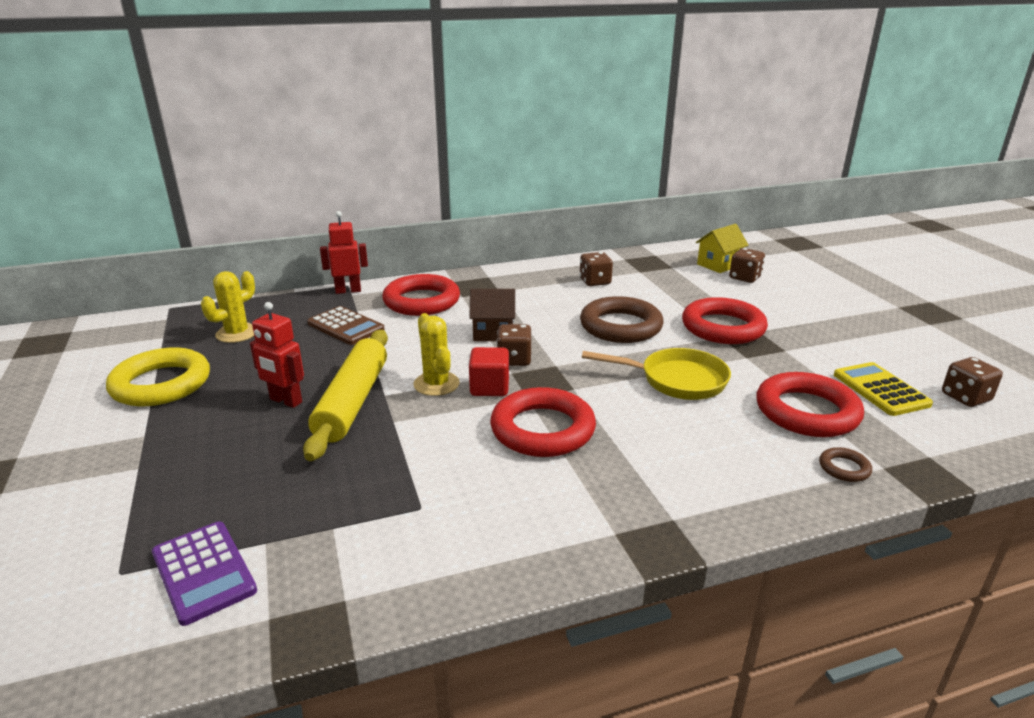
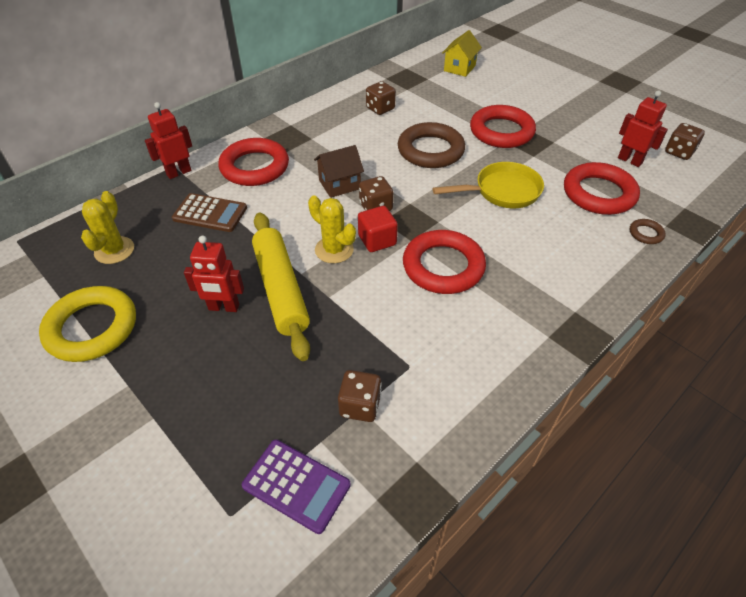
camera: 25 degrees left, 20 degrees up
(744, 278) = (486, 77): brown dice -> brown dice (360, 406)
(880, 390) = (630, 160): yellow calculator -> red robot

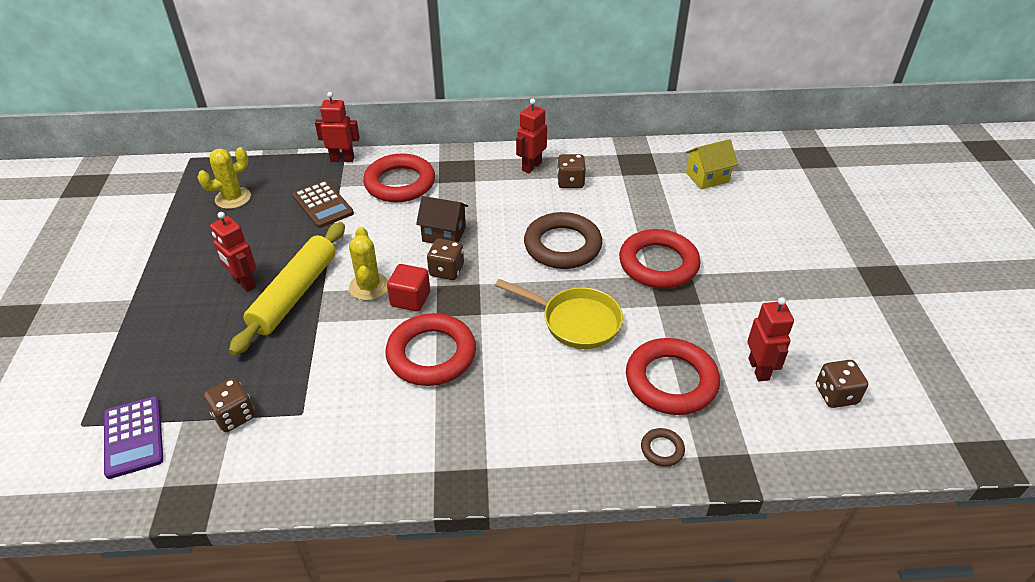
camera: 40 degrees right, 5 degrees down
(92, 328) = (158, 246): yellow ring -> none
(339, 110) = (531, 166): none -> red robot

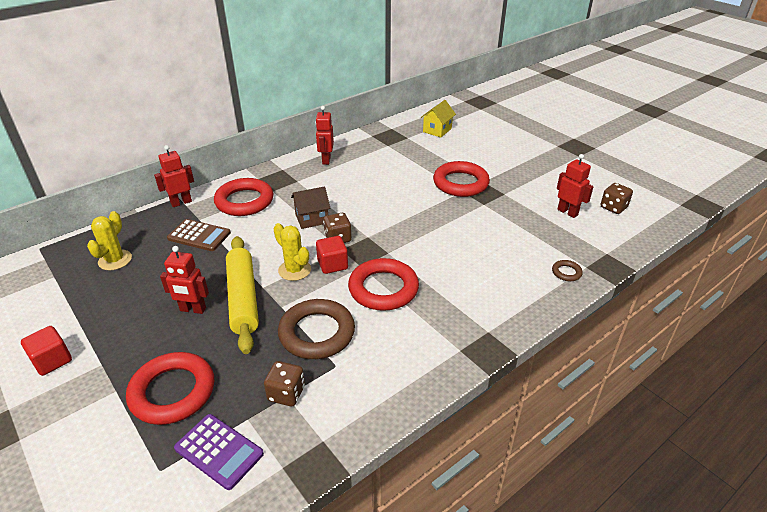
camera: 35 degrees left, 5 degrees down
(103, 276) = (52, 360): none -> red cube
(562, 246) = (395, 195): brown ring -> brown ring (317, 333)
(570, 182) = (361, 160): brown dice -> none
(575, 321) = (449, 231): yellow pan -> none
(671, 381) = (533, 238): red ring -> red ring (172, 392)

